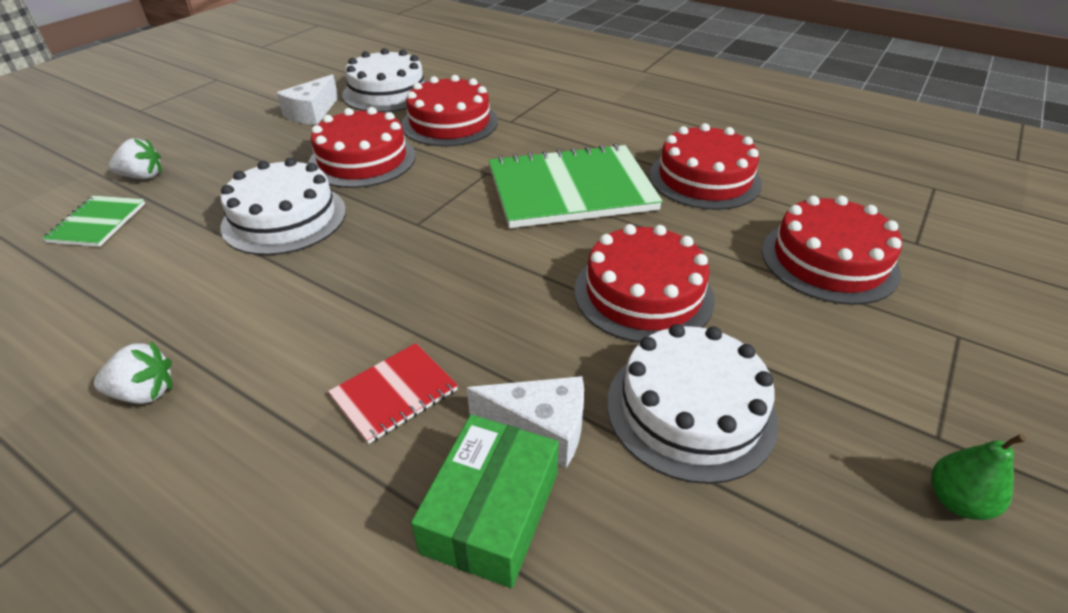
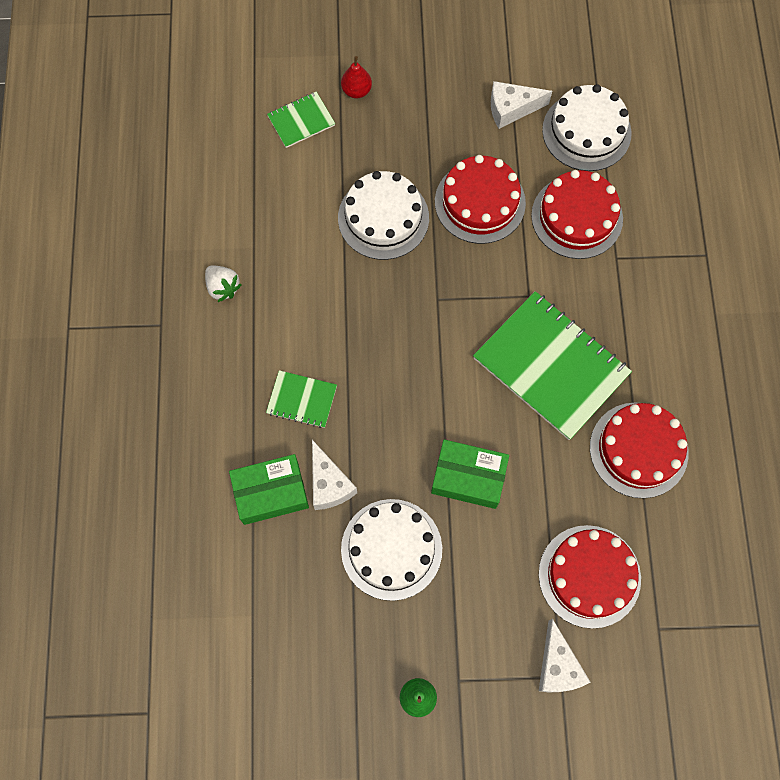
camera: 55 degrees right, 30 degrees up
(143, 176) = (356, 91): white strawberry -> red pear
(394, 393) = (302, 400): red notebook -> green notebook
(643, 294) = (468, 477): red cake -> green box
(942, 332) = (557, 666): none -> white cheese

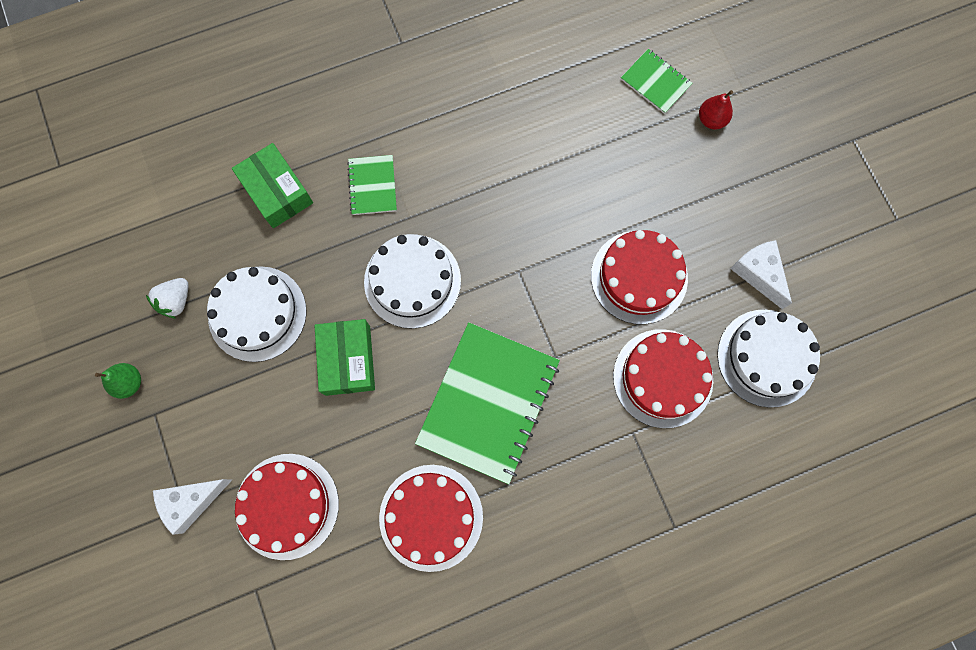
camera: 70 degrees right, 5 degrees up
(223, 287) = (456, 79): white strawberry -> white strawberry (176, 301)
(329, 484) = (301, 238): white cheese -> none
(383, 218) = (584, 192): white cake -> white cake (412, 281)

